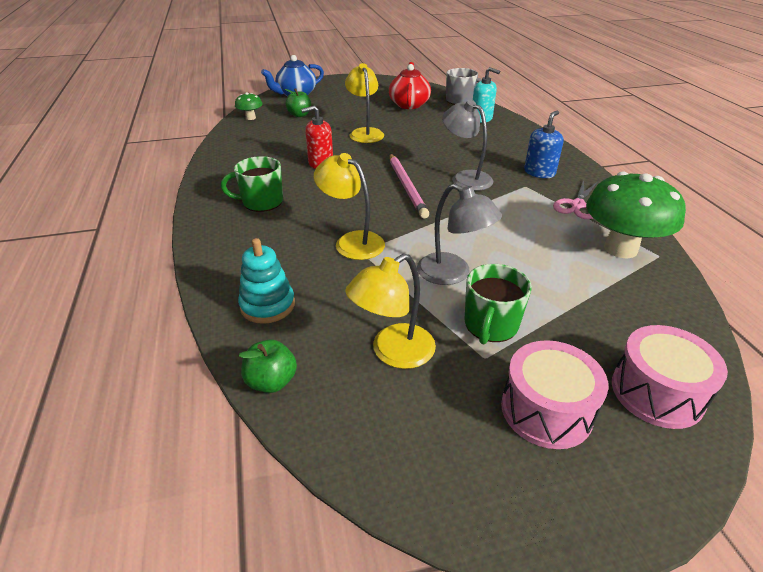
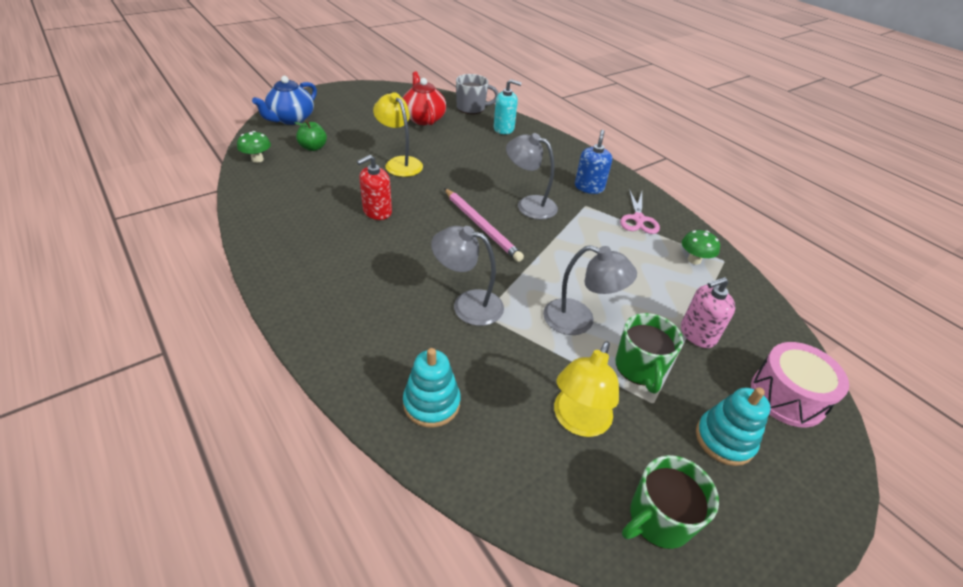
camera: 25 degrees left, 5 degrees up
(261, 202) = (344, 275): green mug -> green mug (658, 518)
(271, 381) = (490, 489): green apple -> none
(352, 241) = (467, 304): yellow lamp -> grey lamp
(546, 410) = (724, 439): pink drum -> turquoise stacking toy
(579, 312) = (697, 334): none -> pink soap dispenser
(620, 249) = (694, 260): green mushroom -> green mushroom, size x0.47

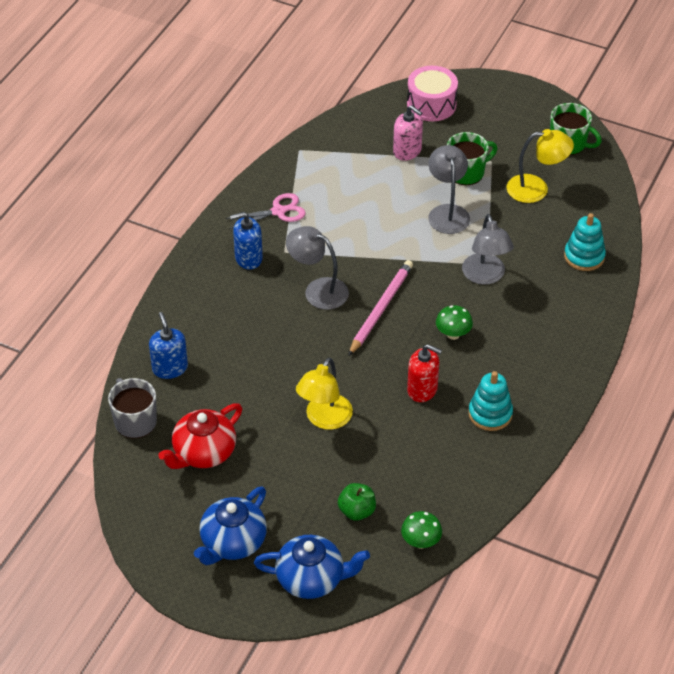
camera: 115 degrees left, 5 degrees up
(349, 107) = (232, 542): none -> blue teapot
(504, 129) = (170, 368): turquoise soap dispenser -> blue soap dispenser
(529, 205) = (318, 290): grey lamp -> grey lamp turned 120 degrees clockwise
(694, 260) = (314, 167): green mushroom -> green mushroom (453, 334)
(724, 439) = (492, 127): turquoise stacking toy -> turquoise stacking toy (490, 414)

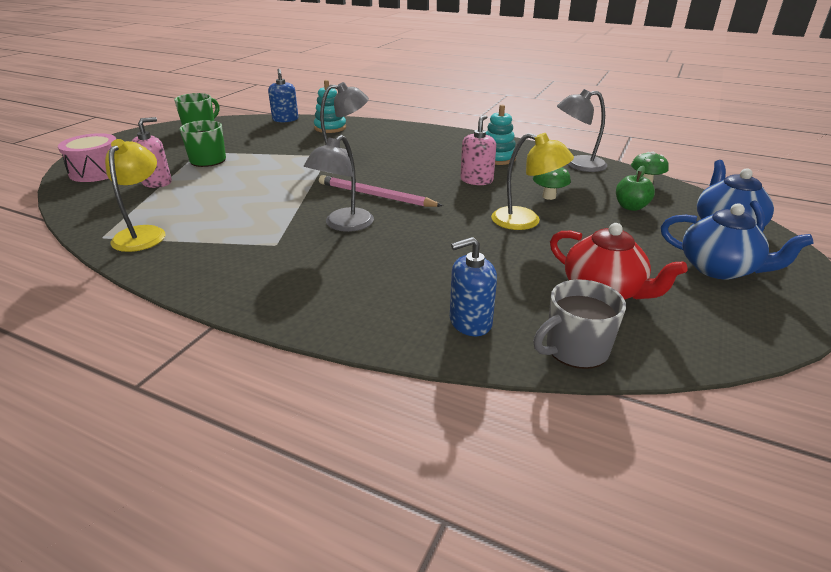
camera: 90 degrees left, 15 degrees down
(248, 258) = (277, 267): blue soap dispenser -> blue soap dispenser (285, 119)
(278, 211) = (204, 248): pink scissors -> none
(422, 389) = (476, 180): red soap dispenser -> pink soap dispenser
(447, 212) = (256, 168): grey lamp -> grey lamp (577, 165)
(453, 334) = (410, 168): green mushroom -> green mushroom (549, 196)
(536, 189) = (246, 138): yellow lamp -> yellow lamp (143, 233)

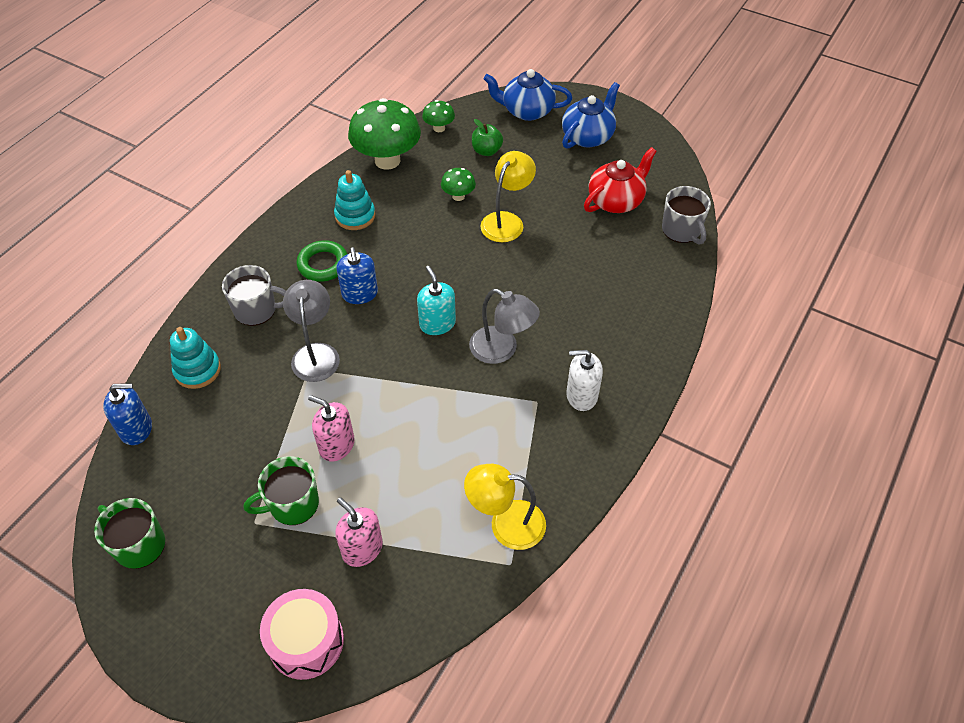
camera: 85 degrees left, 20 degrees up
(277, 269) = (581, 395): none -> white soap dispenser
(375, 195) = (437, 323): pink pencil -> turquoise soap dispenser
(385, 137) = (256, 310): none -> grey mug
(436, 152) = (323, 264): none -> green ring
(470, 322) = (655, 276): blue soap dispenser -> blue soap dispenser (360, 294)
(476, 180) = (412, 241): pink soap dispenser -> pink soap dispenser (336, 445)
(577, 165) = (387, 160): grey lamp -> green mushroom

